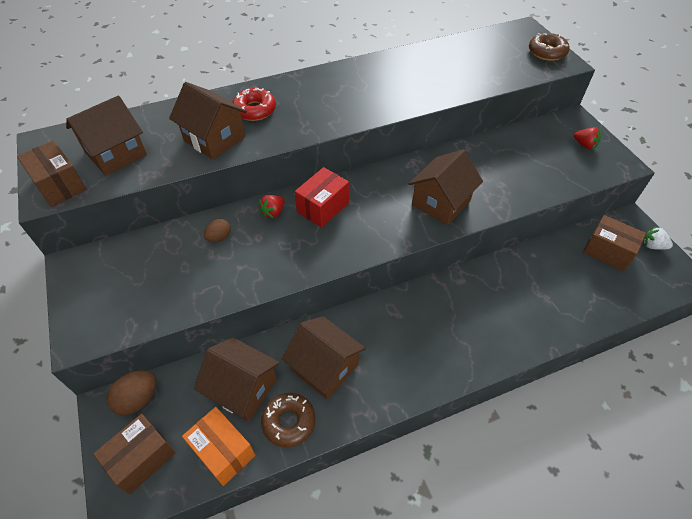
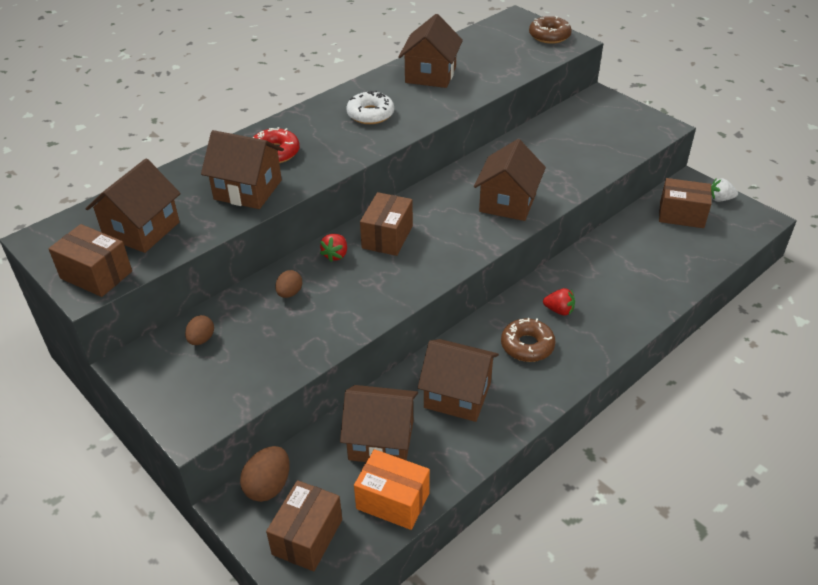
camera: 20 degrees left, 10 degrees down
(132, 259) = (201, 339): none -> brown egg
(289, 422) = (447, 453): brown donut -> brown donut (527, 345)
(323, 207) = (387, 237): red box -> brown box
(350, 93) = (370, 114): none -> white donut
(421, 67) = (430, 75): none -> brown house
(584, 145) = (620, 118): red strawberry -> red strawberry (559, 310)

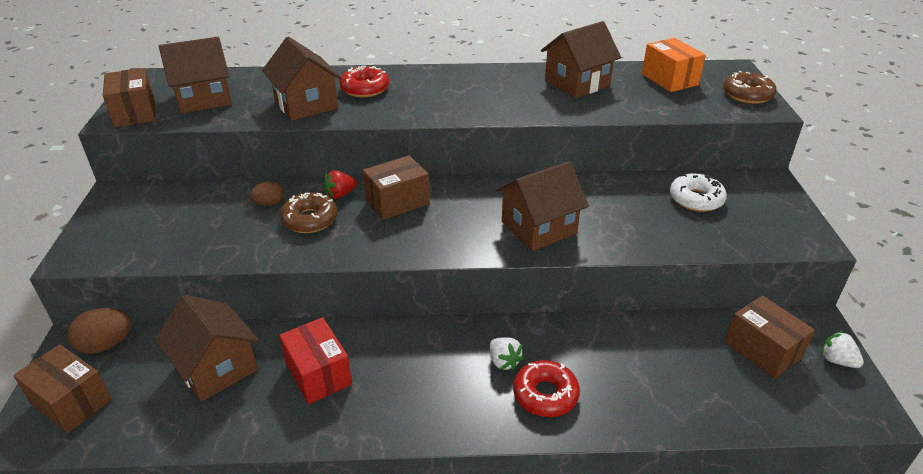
camera: 40 degrees right, 5 degrees down
(201, 339) = (171, 202): brown egg -> none
(307, 537) = (71, 402): brown box -> brown box turned 60 degrees clockwise
(370, 114) = (478, 92): white donut -> white donut (696, 199)
(393, 501) = (155, 422): orange box -> orange box (669, 79)
(457, 395) = (318, 374): brown house -> red box
(527, 345) = (432, 373): brown donut -> brown donut (310, 219)
(559, 310) = (504, 361): red strawberry -> white strawberry
(605, 314) = (545, 394): none -> red donut

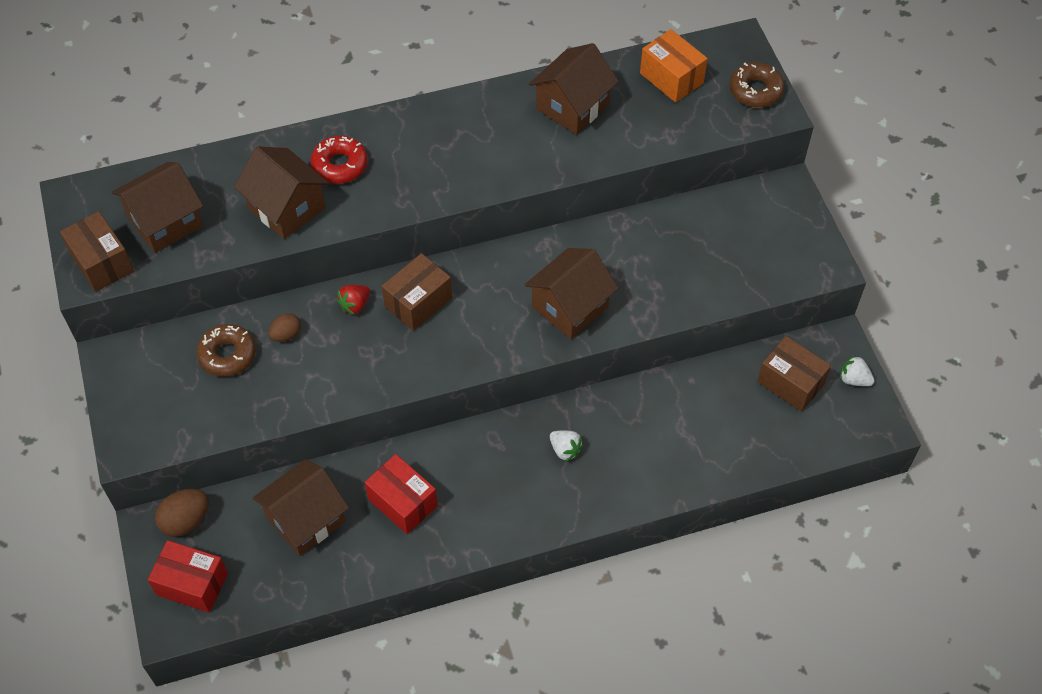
camera: 15 degrees left, 20 degrees up
(71, 402) = (192, 584): brown box -> red box
(216, 368) = (305, 519): brown house -> brown house turned 75 degrees counterclockwise
(310, 219) = (339, 347): brown donut -> brown donut (227, 355)
(545, 394) = (609, 475): red donut -> none
(696, 199) = (716, 232): white donut -> none

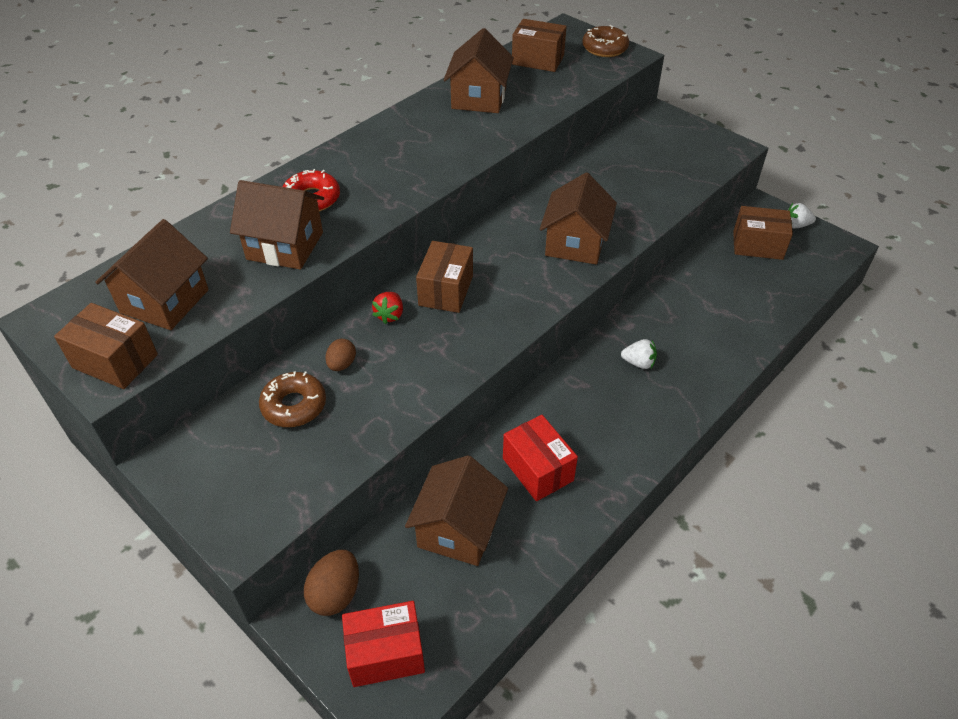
camera: 30 degrees left, 10 degrees down
(402, 502) = (538, 469): red box -> red box turned 45 degrees clockwise
(671, 78) = (538, 60): orange box -> brown box

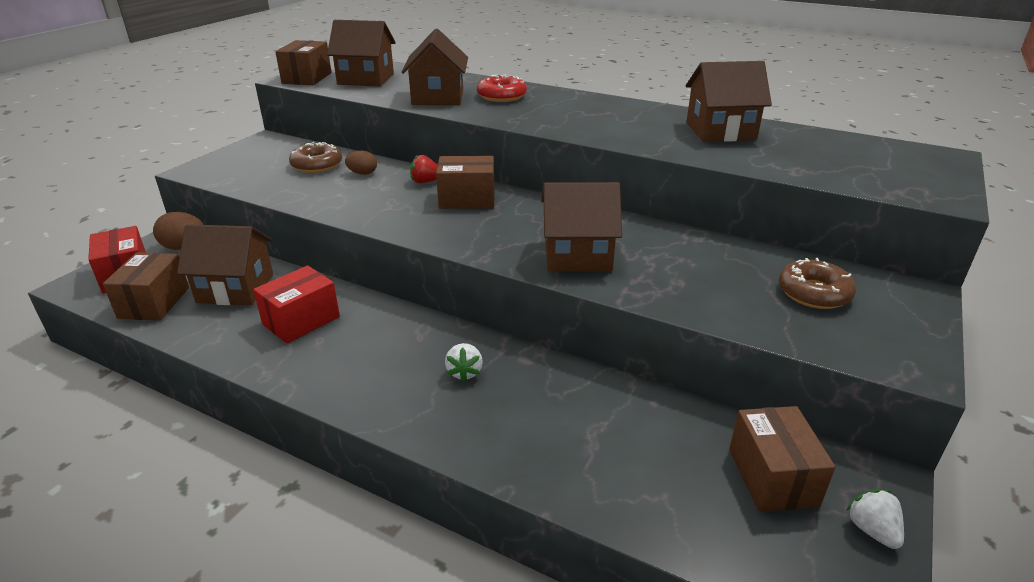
camera: 75 degrees right, 15 degrees down
(538, 60) = (840, 148): brown box -> brown box (154, 303)
(605, 48) = (932, 181): brown donut -> brown donut (814, 293)

